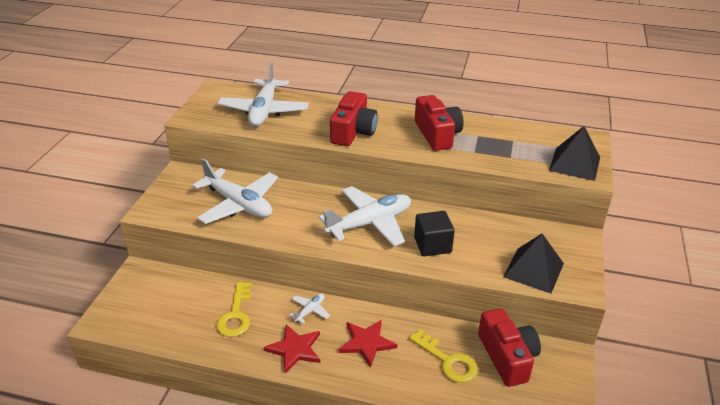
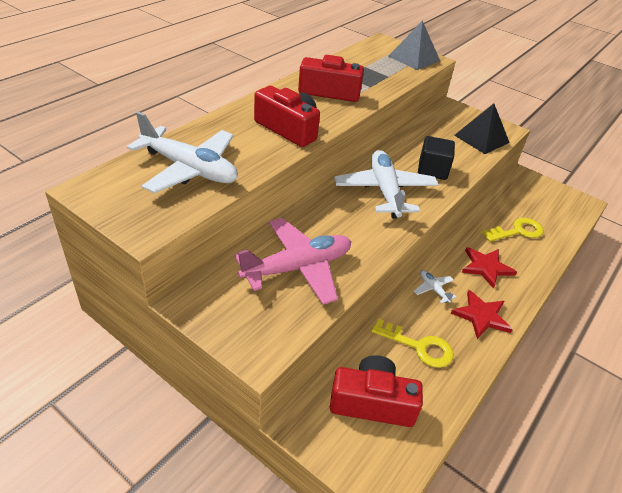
camera: 70 degrees left, 5 degrees up
(238, 204) = (297, 268): white plane -> pink plane
(507, 357) = (520, 202): red camera -> red camera (372, 402)
(574, 163) = (414, 58): black pyramid -> grey pyramid

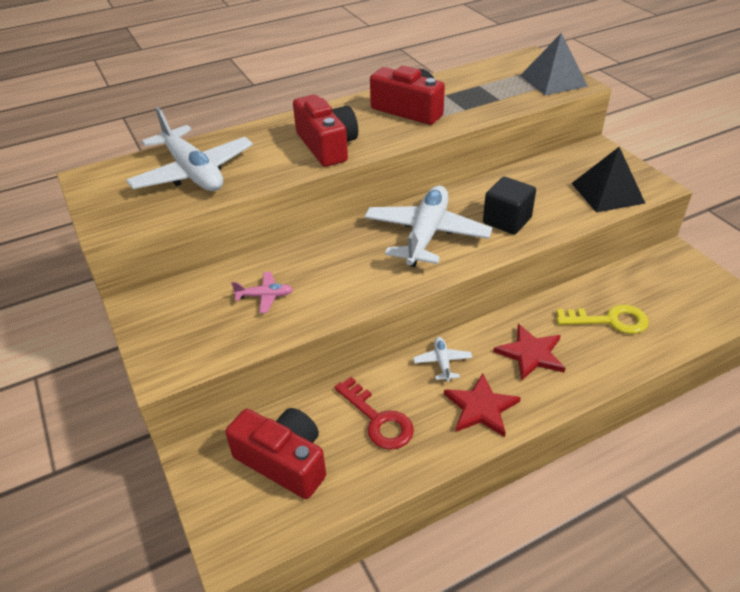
camera: 30 degrees right, 0 degrees up
(297, 268) = (265, 296): pink plane -> pink plane, size x0.43
(419, 346) = (378, 420): yellow key -> red key

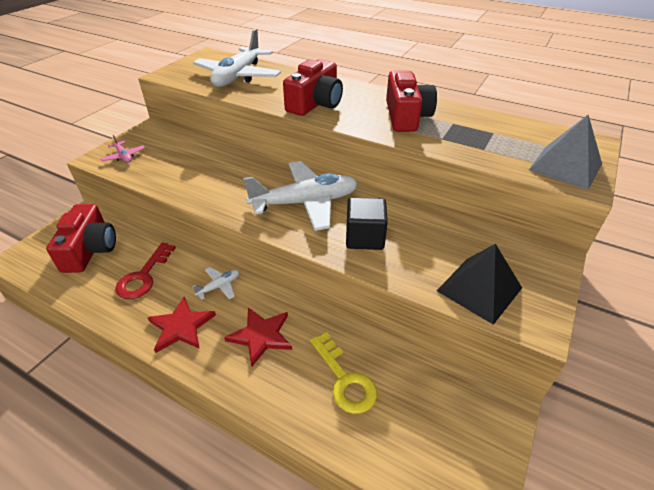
camera: 55 degrees right, 0 degrees up
(265, 296) = (184, 164): pink plane -> pink plane (124, 156)

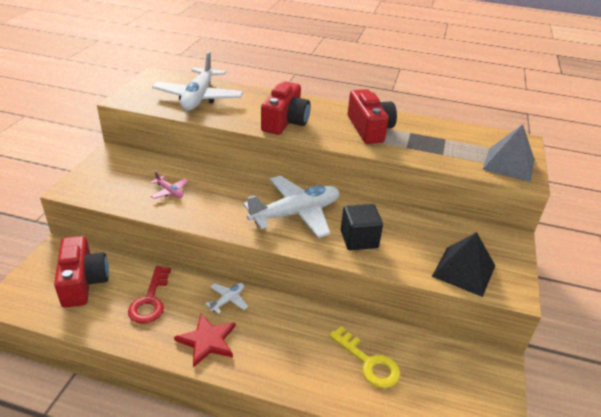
camera: 15 degrees left, 5 degrees down
(124, 156) = (98, 185): pink plane -> pink plane (169, 191)
(261, 336) = (284, 338): red star -> none

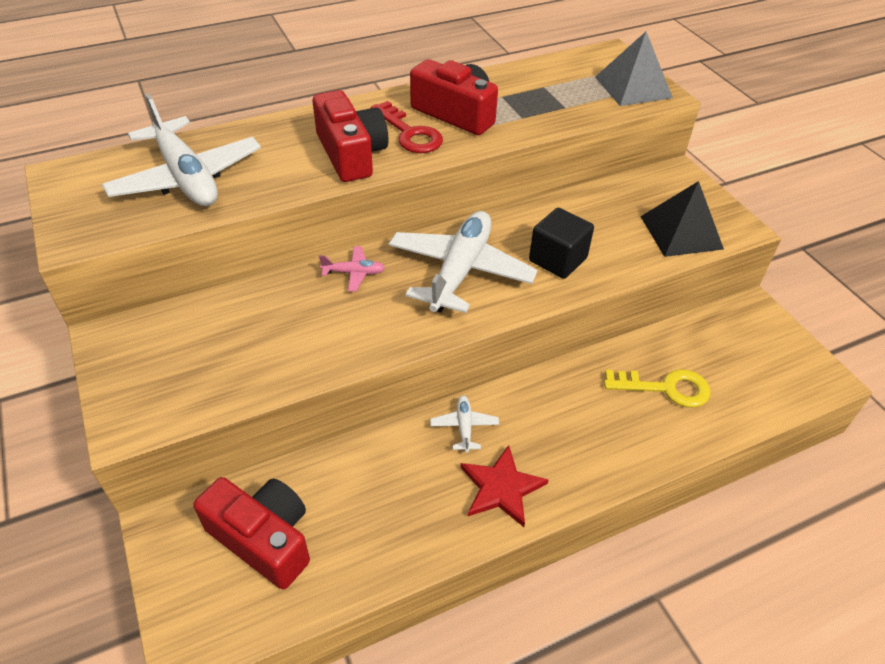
camera: 40 degrees left, 10 degrees up
(150, 300) = (380, 494): red key -> red key (410, 133)
(169, 191) = (275, 338): pink plane -> pink plane (354, 273)

